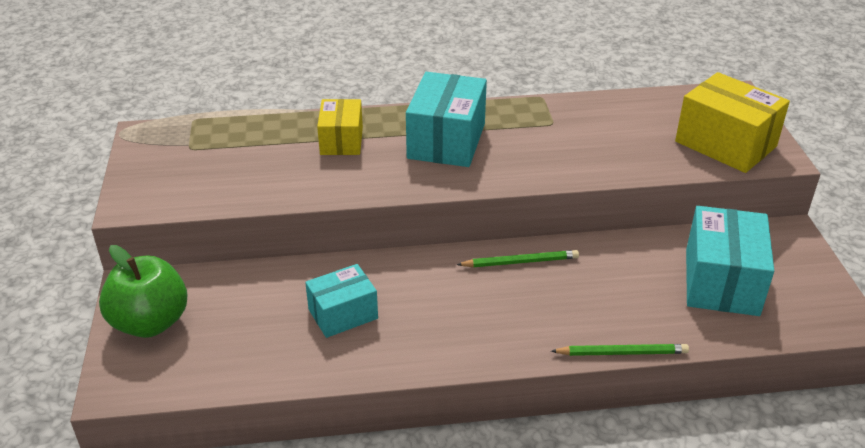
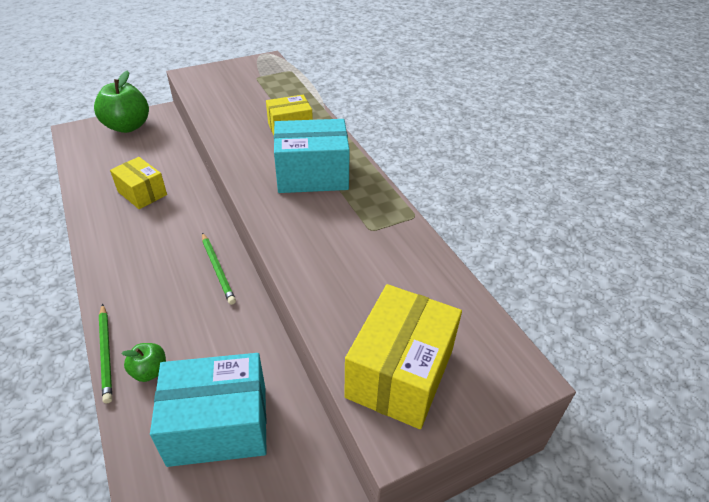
camera: 70 degrees right, 5 degrees up
(343, 314) = (142, 193): turquoise box -> yellow box
(652, 321) = (150, 371): none -> green apple

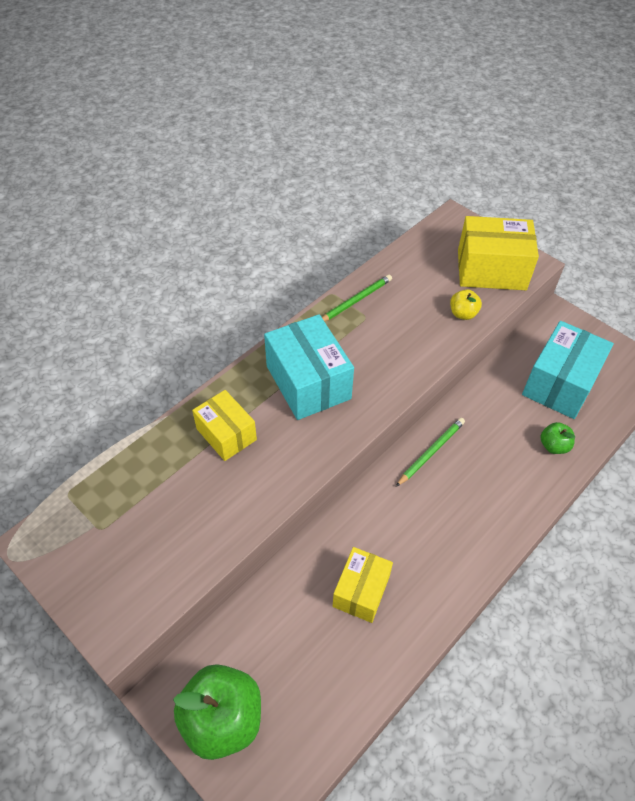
camera: 110 degrees left, 10 degrees up
(106, 353) = (561, 486): green pencil -> green pencil (355, 300)
(218, 425) = (560, 384): turquoise box -> turquoise box turned 60 degrees clockwise
(336, 310) = (463, 314): none -> yellow apple

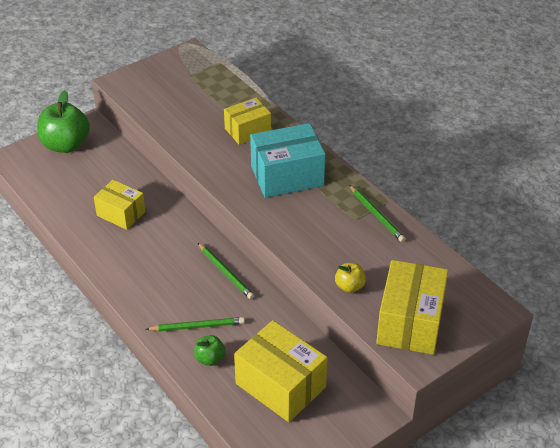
camera: 100 degrees right, 10 degrees down
(516, 465) = (197, 326): none -> green pencil
(560, 384) = (280, 385): turquoise box -> yellow box

